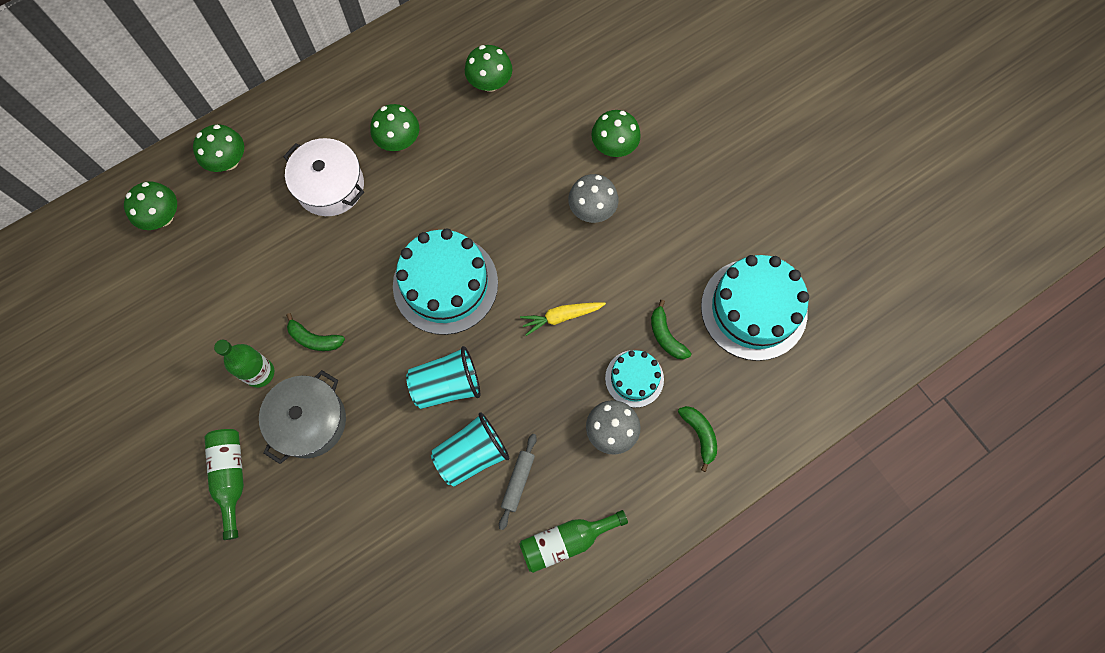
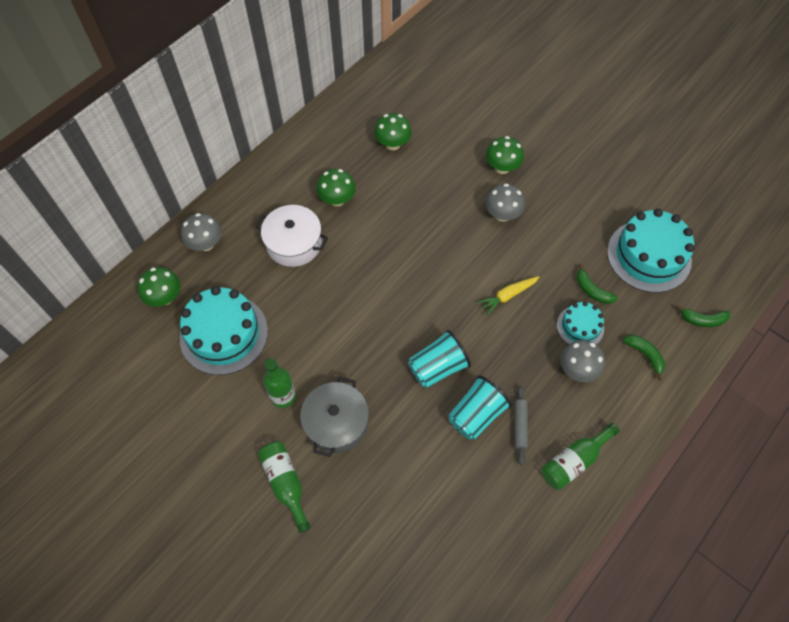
camera: 15 degrees left, 10 degrees down
(228, 161) = (206, 244): green mushroom -> grey mushroom
(314, 339) = (319, 359): green banana -> green banana (702, 320)
(445, 284) = (410, 293): turquoise cake -> turquoise cake (224, 334)

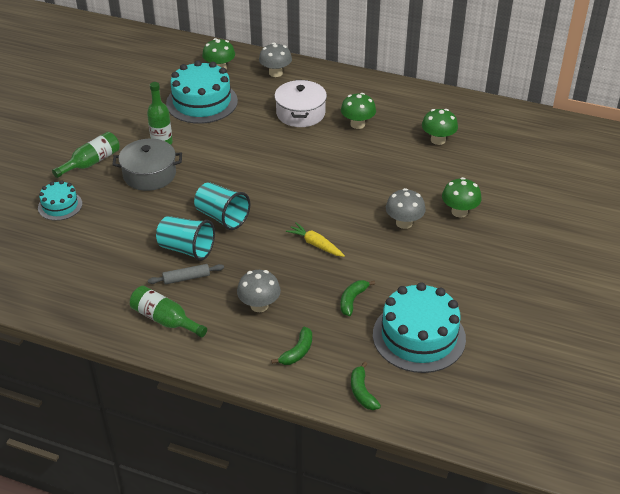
camera: 70 degrees right, 20 degrees down
(580, 327) = (307, 299): turquoise cake -> turquoise cake (60, 206)

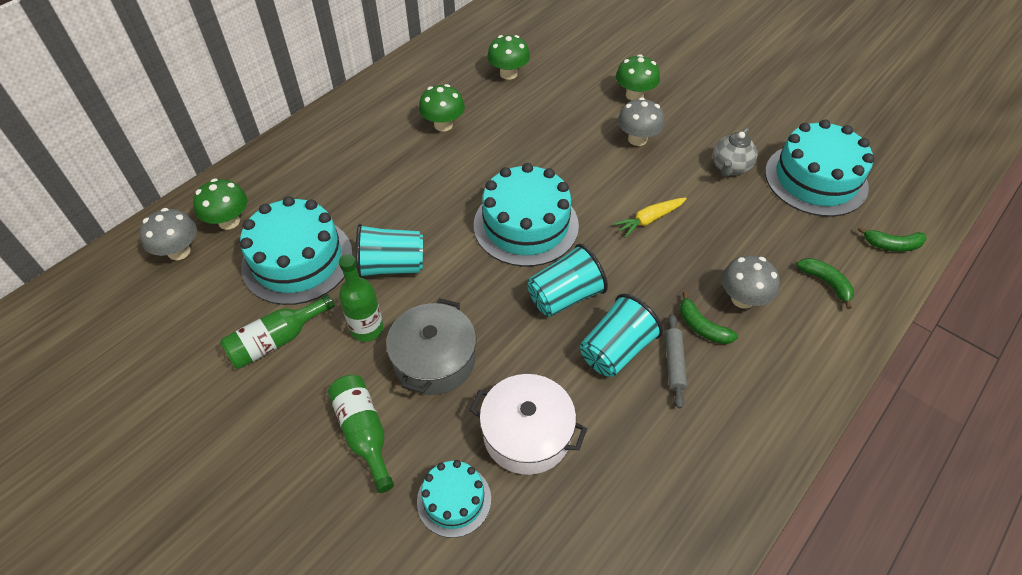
camera: 70 degrees left, 10 degrees up
(165, 320) = (749, 405): green bottle -> green bottle (276, 340)
(214, 138) = (391, 266): none -> turquoise cup
(275, 73) = (285, 167): grey mushroom -> grey mushroom (179, 251)
(278, 185) = (526, 225): none -> turquoise cake
(300, 113) = (390, 167): white pot -> white pot (527, 434)
(352, 300) = (751, 214): green banana -> green banana (702, 327)
(401, 281) = (730, 168): none -> grey teapot

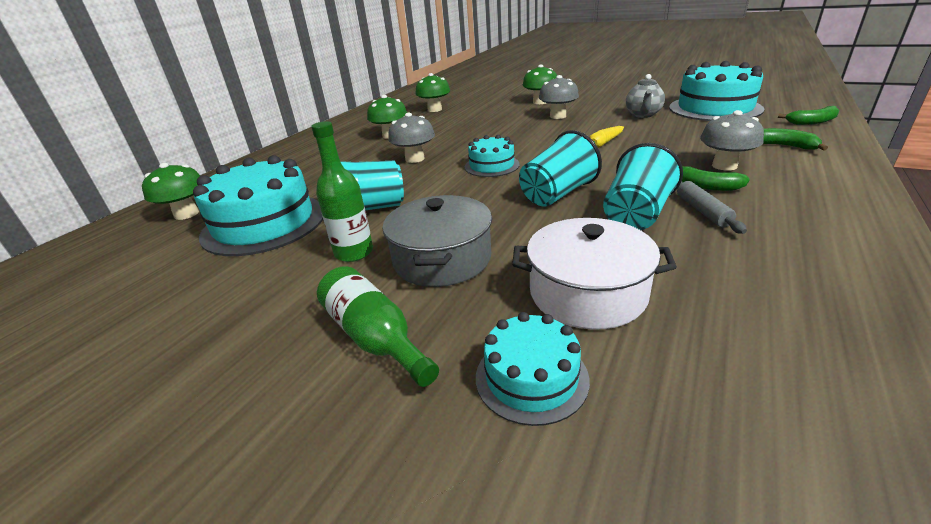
camera: 10 degrees left, 20 degrees down
(179, 251) = (125, 242): grey mushroom -> grey mushroom (415, 159)
(276, 340) = (243, 282): green bottle -> none
(526, 225) = (491, 165): turquoise cake -> turquoise cake, size x0.54

